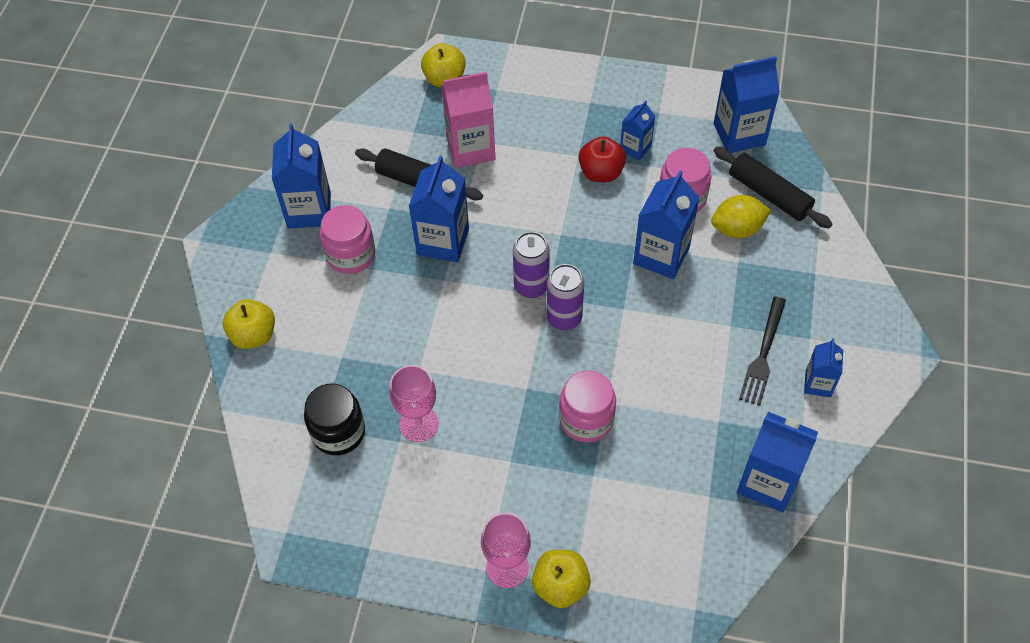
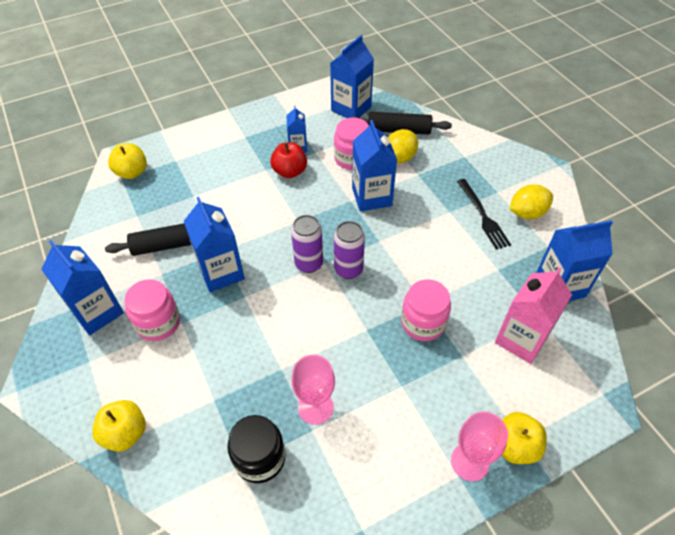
camera: 40 degrees left, 5 degrees down
(470, 148) = (189, 204): pink carton -> pink carton (521, 339)
(818, 384) = (527, 213): blue carton -> yellow lemon

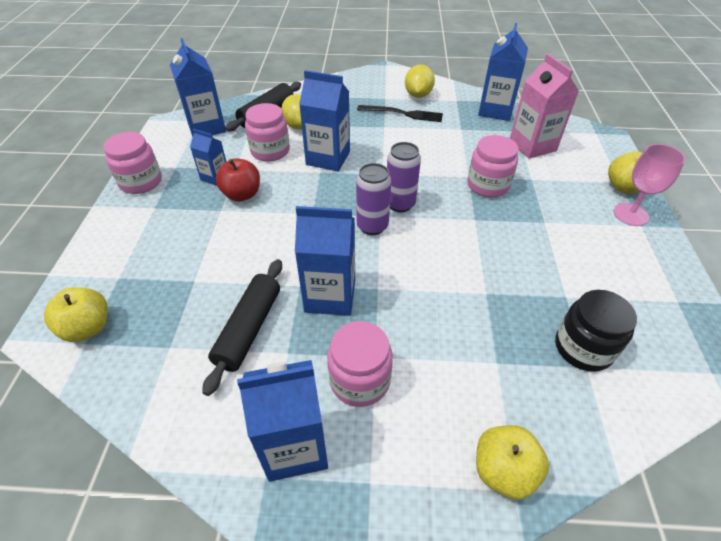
camera: 60 degrees left, 5 degrees down
(265, 115) = (141, 182): none -> pink jar
(315, 407) = (542, 284): pink goblet -> none

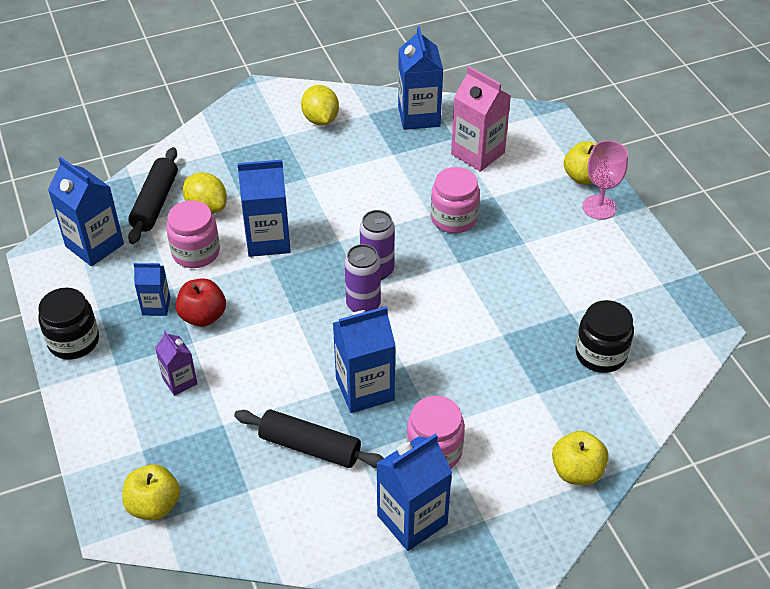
camera: 25 degrees left, 0 degrees up
(141, 182) = (74, 341): pink jar -> black jar
(188, 235) = (180, 381): none -> purple carton
(249, 329) = (310, 447): black rolling pin -> black rolling pin turned 60 degrees counterclockwise
(403, 114) = (317, 153): black fork -> none

